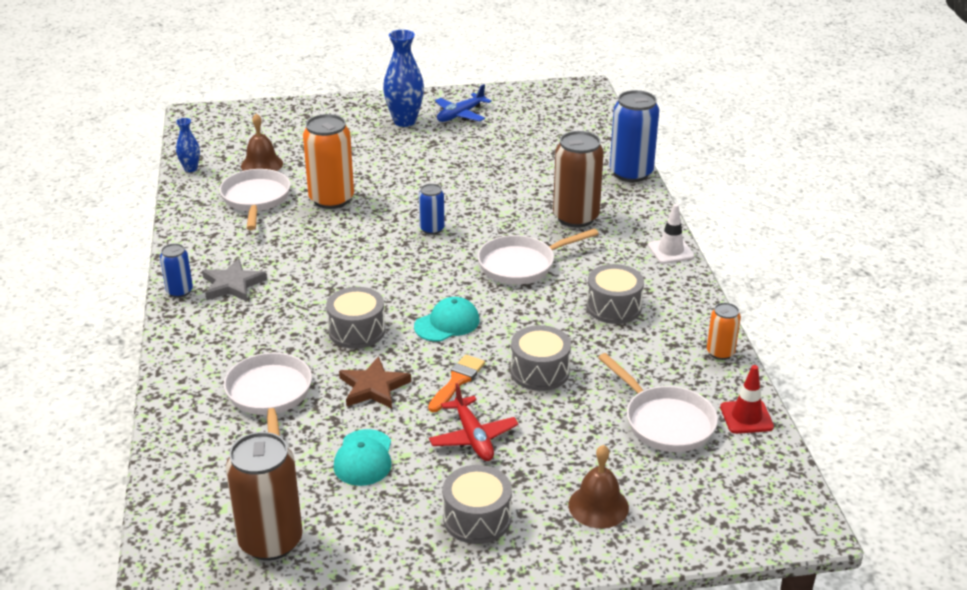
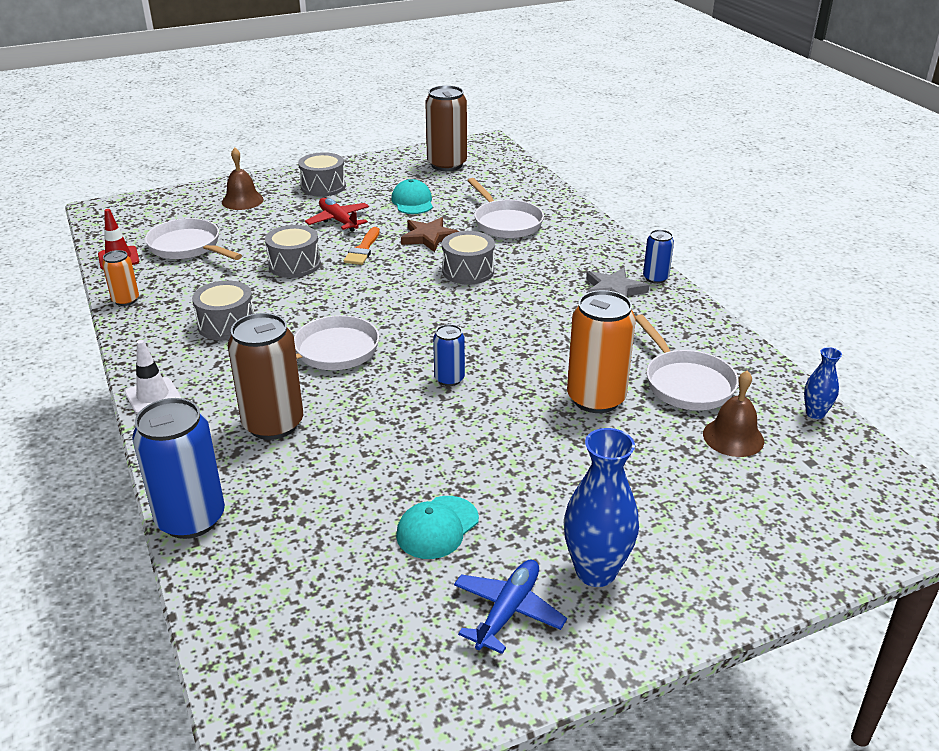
camera: 165 degrees right, 0 degrees up
(447, 323) = (389, 288): turquoise cap -> turquoise cap (437, 527)

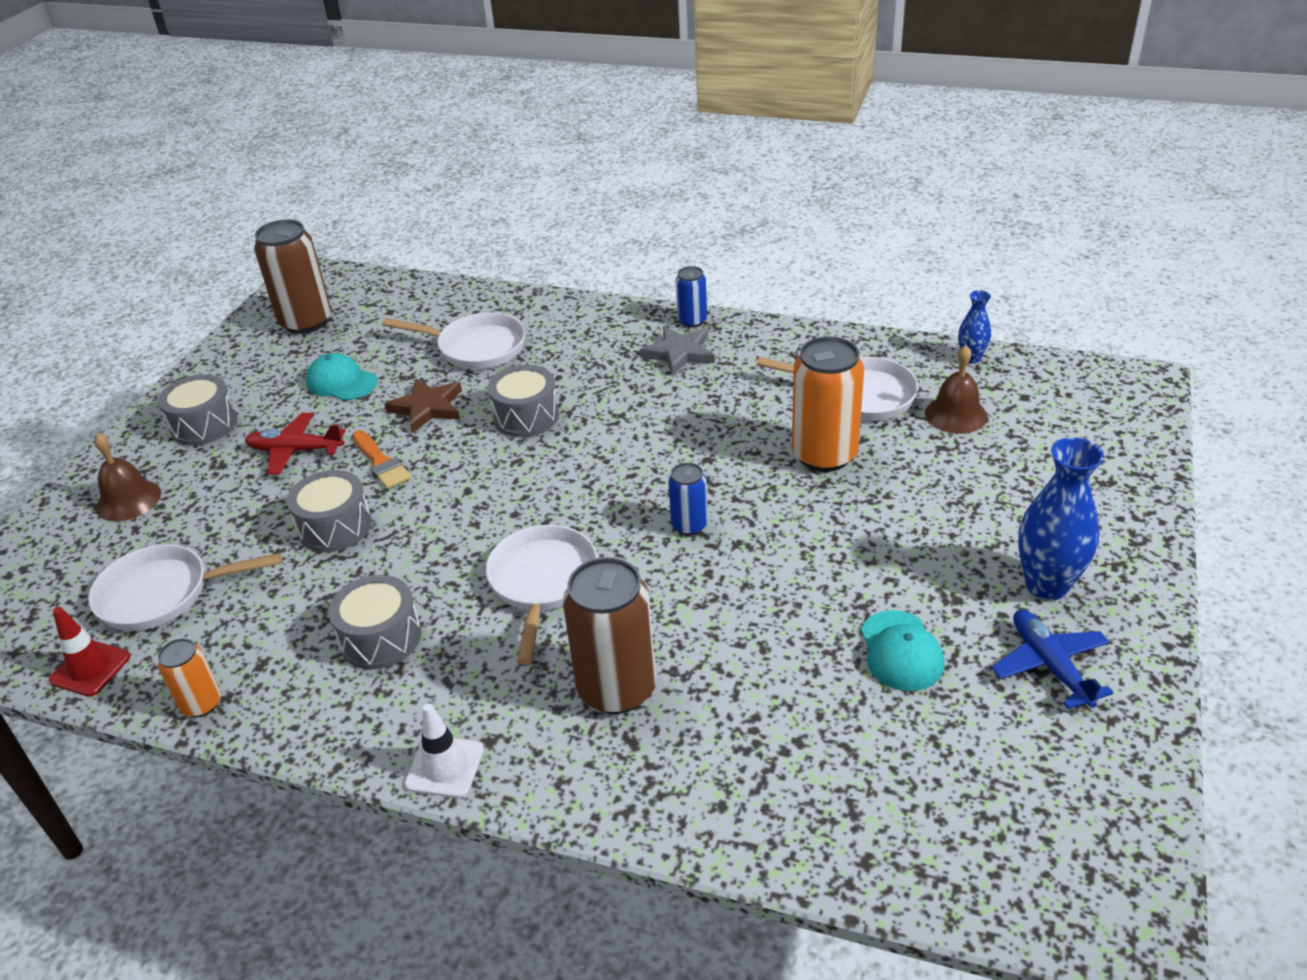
camera: 45 degrees left, 5 degrees up
(191, 519) = (708, 832): blue can -> none

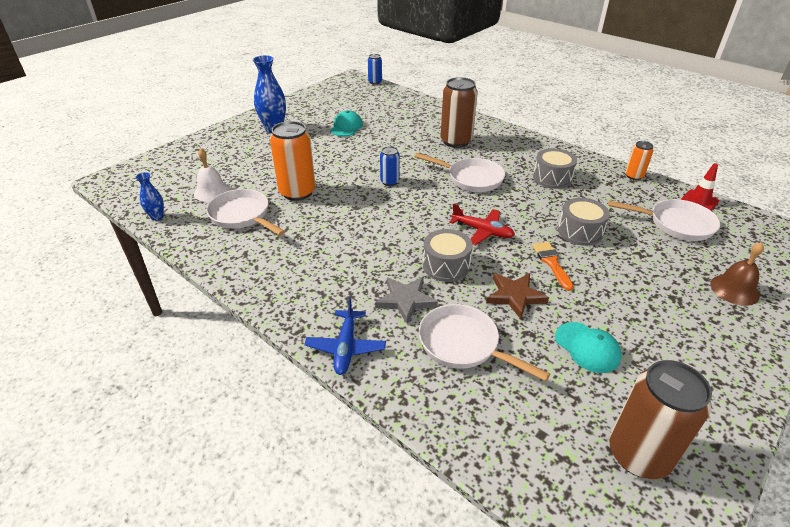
camera: 160 degrees left, 0 degrees up
(204, 425) = (704, 341): grey drum -> none
(295, 450) = (616, 291): red plane -> red plane (483, 231)
(444, 767) = (527, 138): white traffic cone -> none
(542, 583) = (471, 178): white pan -> white pan turned 90 degrees counterclockwise
(679, 353) = (313, 281): grey star -> grey star (406, 300)
(692, 321) = (279, 308): blue can -> blue can (375, 82)
(956, 414) = (212, 191): brown bell -> white bell
(1049, 665) = (303, 114): blue plane -> blue plane (346, 347)

